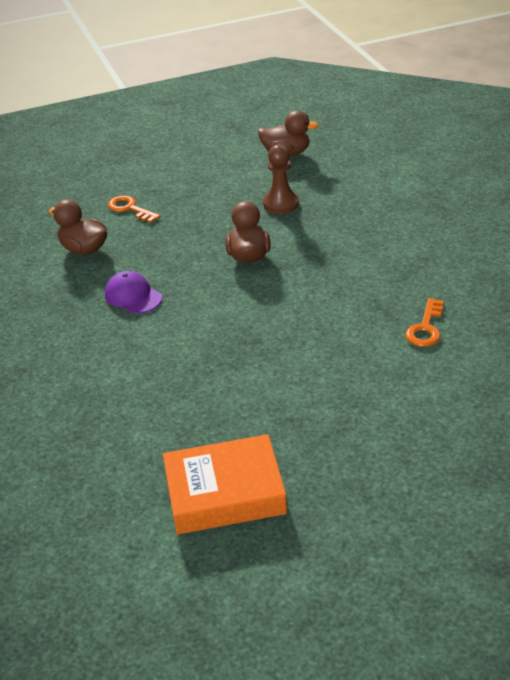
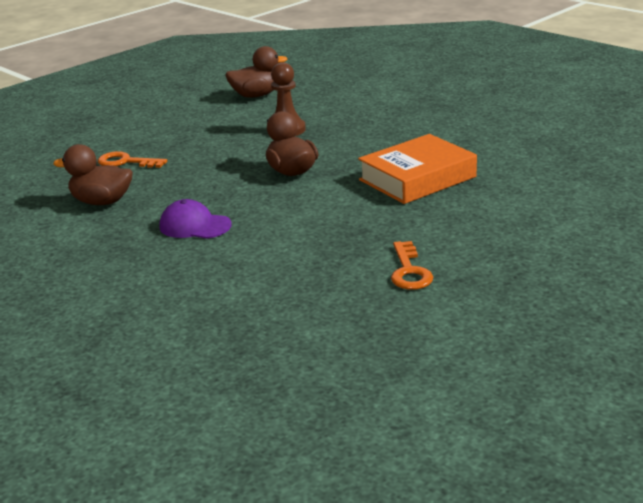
camera: 25 degrees left, 10 degrees down
(225, 493) = (452, 353): orange book -> orange book (417, 178)
(425, 328) = (517, 186): orange key -> orange key (409, 271)

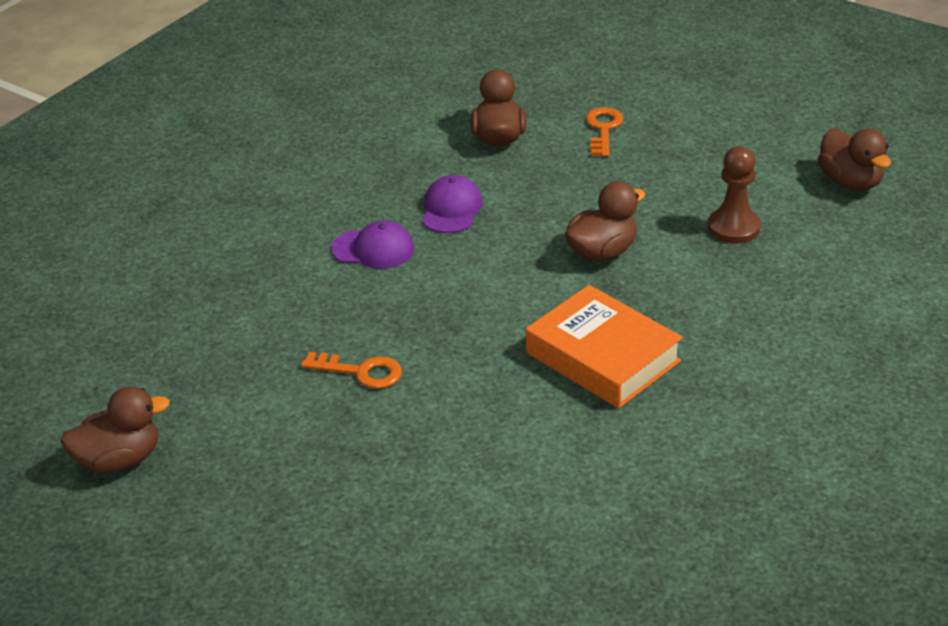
camera: 80 degrees right, 10 degrees up
(233, 262) = (373, 249): none -> purple cap
(409, 271) = (361, 372): orange key -> orange key turned 150 degrees counterclockwise
(516, 404) = (119, 460): none -> brown duck

